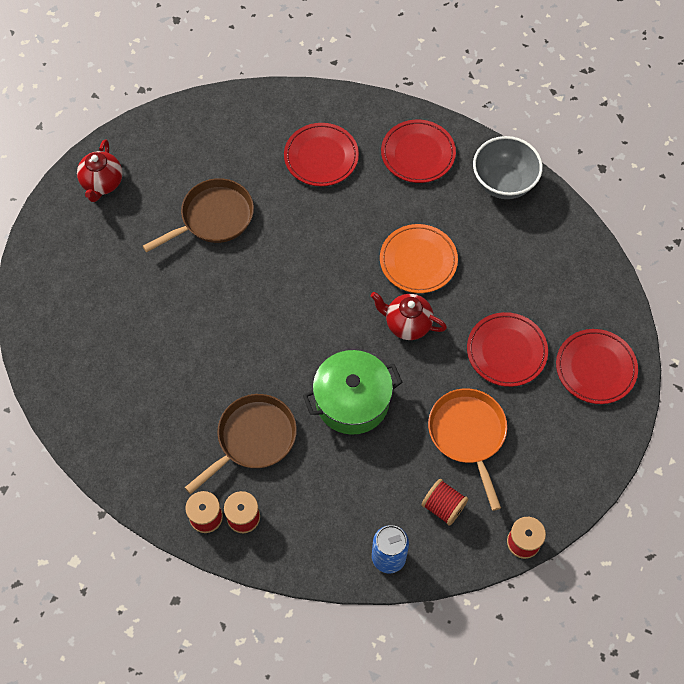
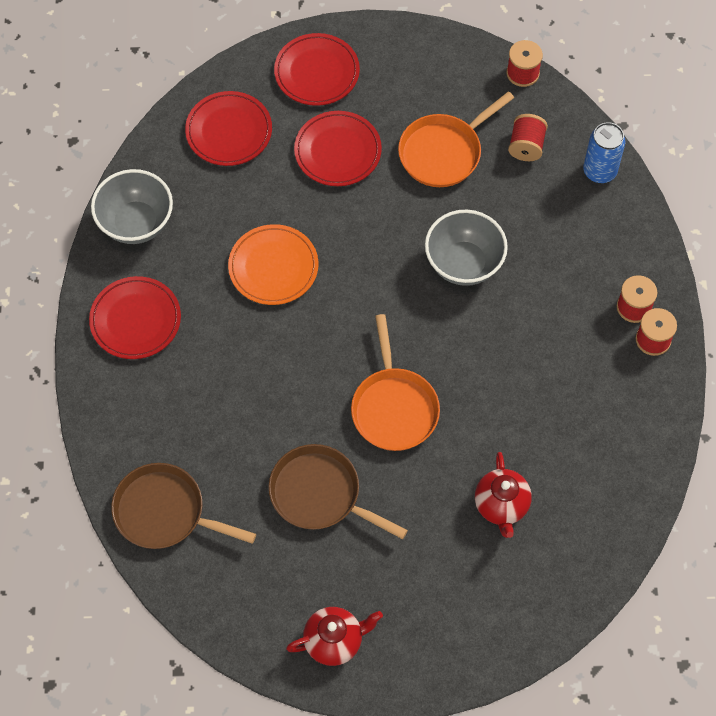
camera: 115 degrees left, 0 degrees up
(253, 439) = (552, 334): brown pan -> brown pan (165, 512)
(254, 294) = (394, 407): none -> orange pan
(321, 157) = (185, 417): red plate -> red plate (229, 131)
(352, 401) = (464, 264): green pot -> grey bowl
(407, 324) = (353, 248): red teapot -> red teapot (501, 506)

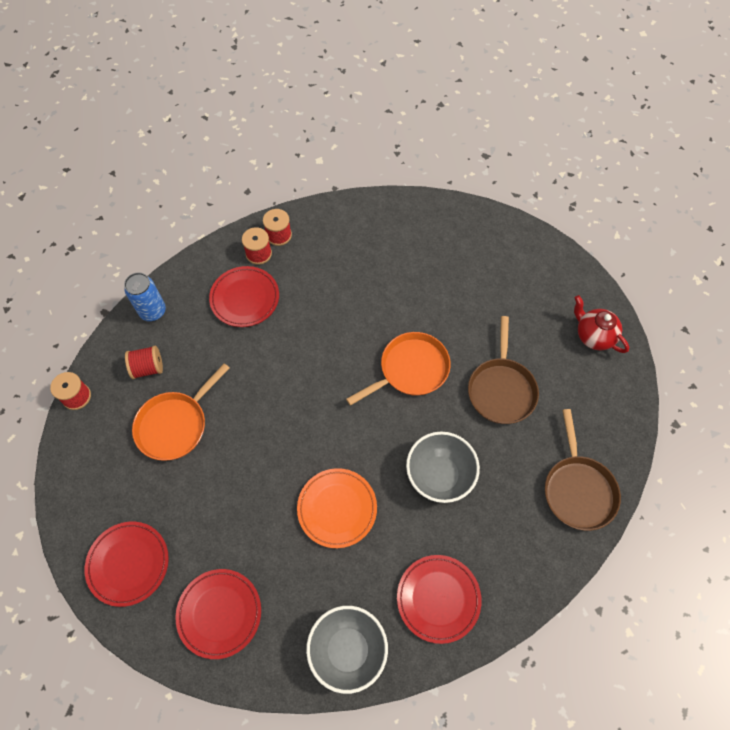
camera: 115 degrees left, 0 degrees up
(337, 151) = (205, 508): red plate -> red plate (245, 298)
(444, 152) = (175, 425): orange pan -> orange pan turned 105 degrees clockwise
(464, 264) = (271, 371): grey bowl -> grey bowl (439, 475)
(501, 506) = (444, 277): red teapot -> none

